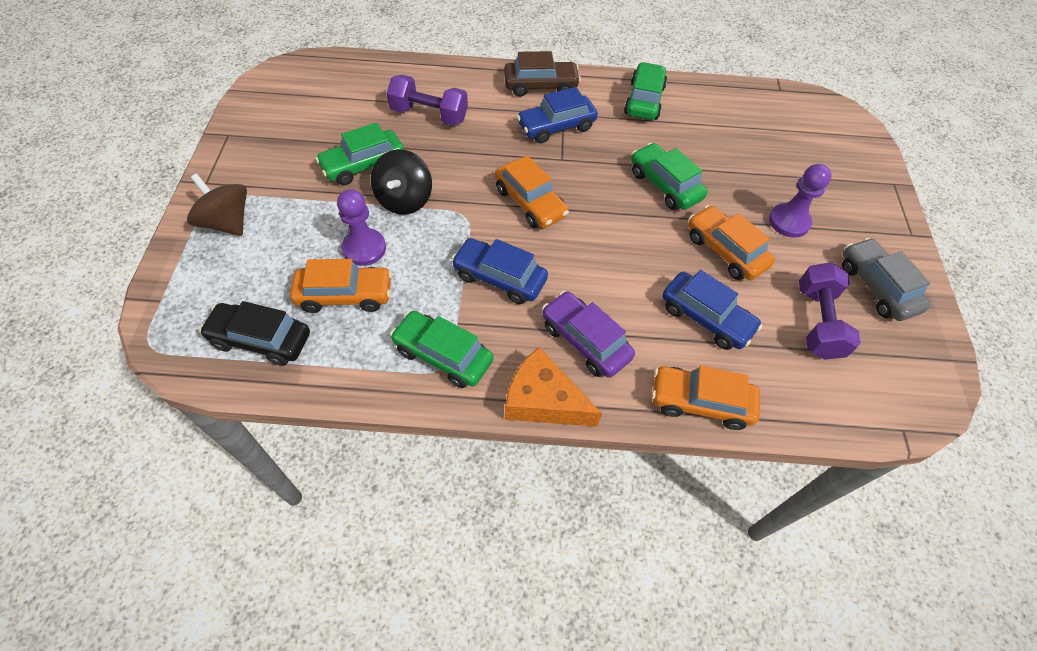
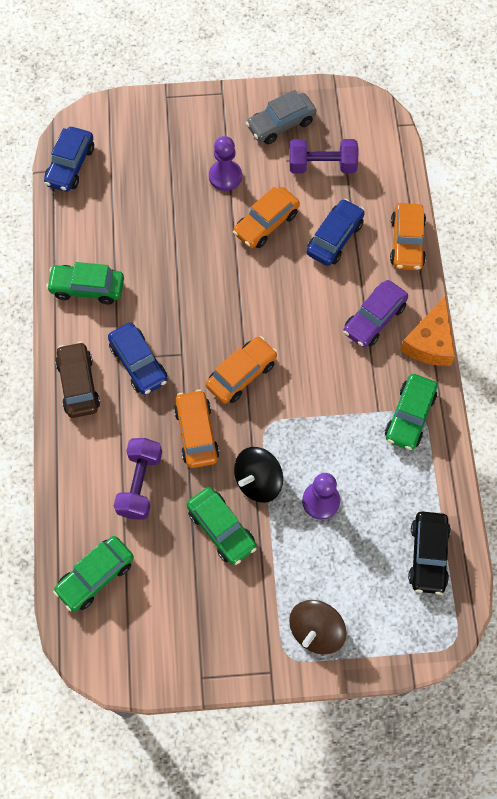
camera: 95 degrees left, 10 degrees up
(345, 295) = (372, 503): orange car -> orange car (196, 433)
(404, 199) = (258, 481): black spinning top -> black spinning top turned 135 degrees clockwise
(499, 278) = (329, 387): blue car -> blue car (70, 165)
(664, 185) = (200, 268): green car -> green car (95, 576)

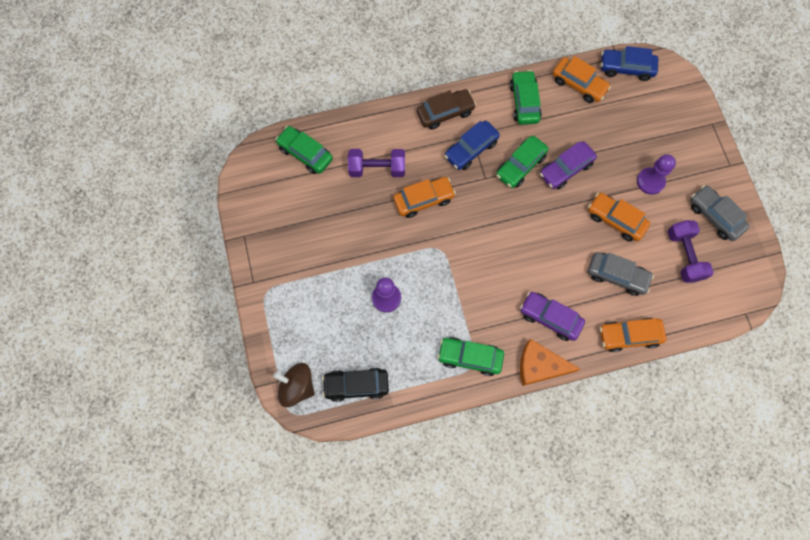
camera: 80 degrees right, 5 degrees up
(190, 261) = (565, 169): none -> purple car
(221, 529) = (353, 230): green car -> green car (520, 166)
(241, 374) = (478, 223): orange car -> orange car (579, 84)
(258, 481) = (394, 250): black spinning top -> none
(316, 631) = (287, 309): brown spinning top -> brown spinning top (297, 387)
(334, 238) = (617, 276): blue car -> grey car

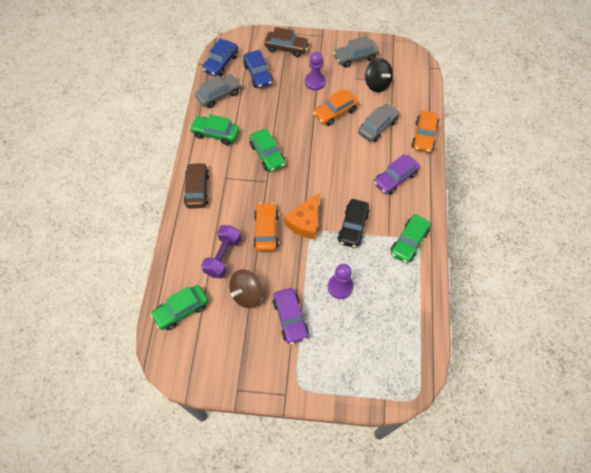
camera: 70 degrees left, 10 degrees down
(297, 387) = (395, 384): brown spinning top -> brown spinning top (247, 294)
(356, 385) = (407, 334): black car -> black car (353, 227)
(471, 149) = (238, 182): blue car -> blue car (258, 74)
(539, 366) = (430, 198): orange cheese -> orange cheese (305, 222)
(565, 169) = (283, 127): purple car -> purple car (290, 318)
(579, 84) = (219, 95): orange car -> grey car
(684, 255) = (377, 84): purple dumbbell -> black spinning top
(687, 131) = (286, 48): none -> brown car

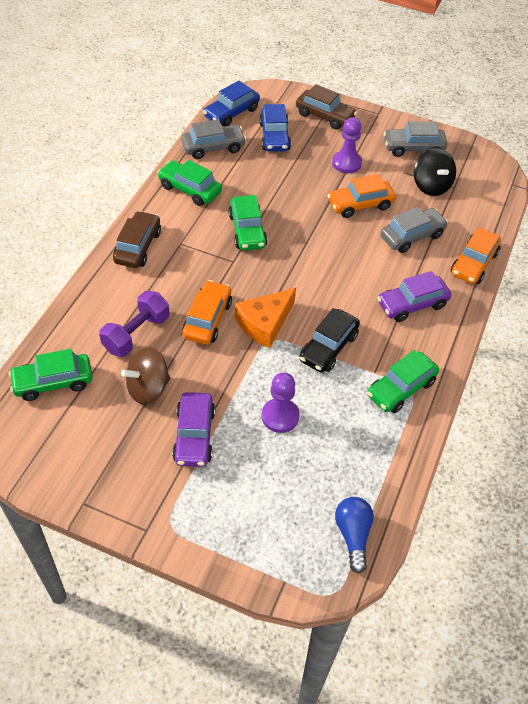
camera: 15 degrees right, 10 degrees down
(415, 354) = (353, 535): none -> blue light bulb

